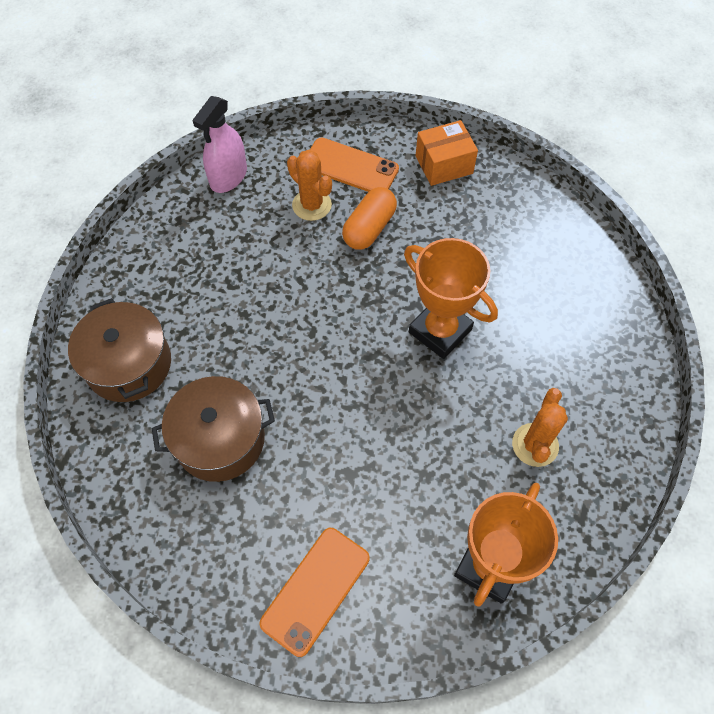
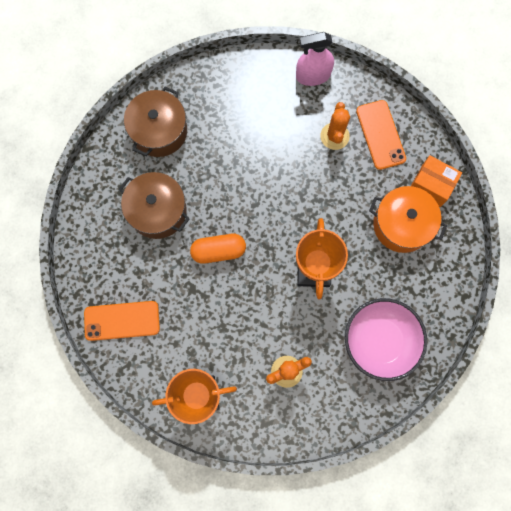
camera: 50 degrees right, 15 degrees up
(369, 228) = (347, 180): orange capsule -> orange capsule (218, 251)
(462, 217) = (401, 225): none -> orange pot
(573, 326) = (380, 341): none -> pink bowl

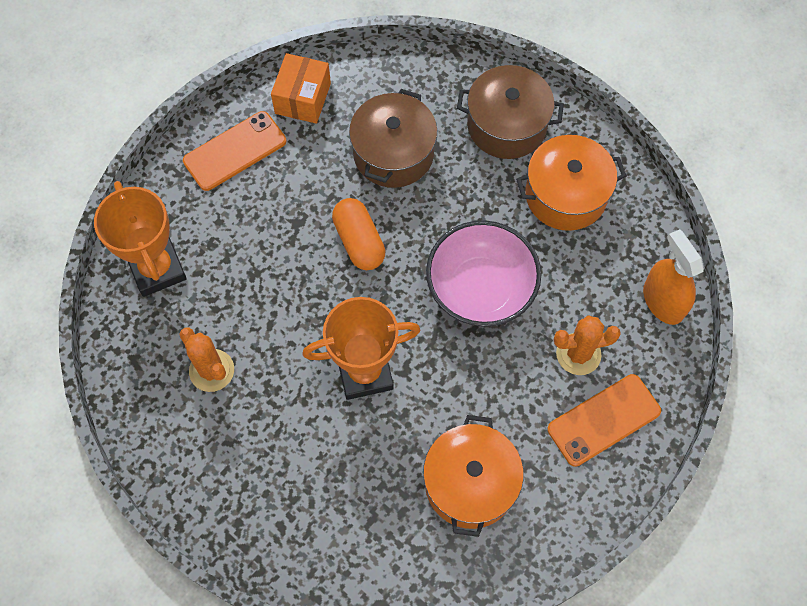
camera: 75 degrees right, 10 degrees down
(122, 320) = (235, 151): orange phone -> orange phone turned 75 degrees clockwise
(223, 110) = (566, 195): none -> orange pot
(313, 76) = (663, 301): pink spray bottle -> orange spray bottle
(380, 341) = (283, 490): pink bowl -> pink bowl (480, 289)
(431, 185) = (547, 515): orange box -> orange box (303, 98)

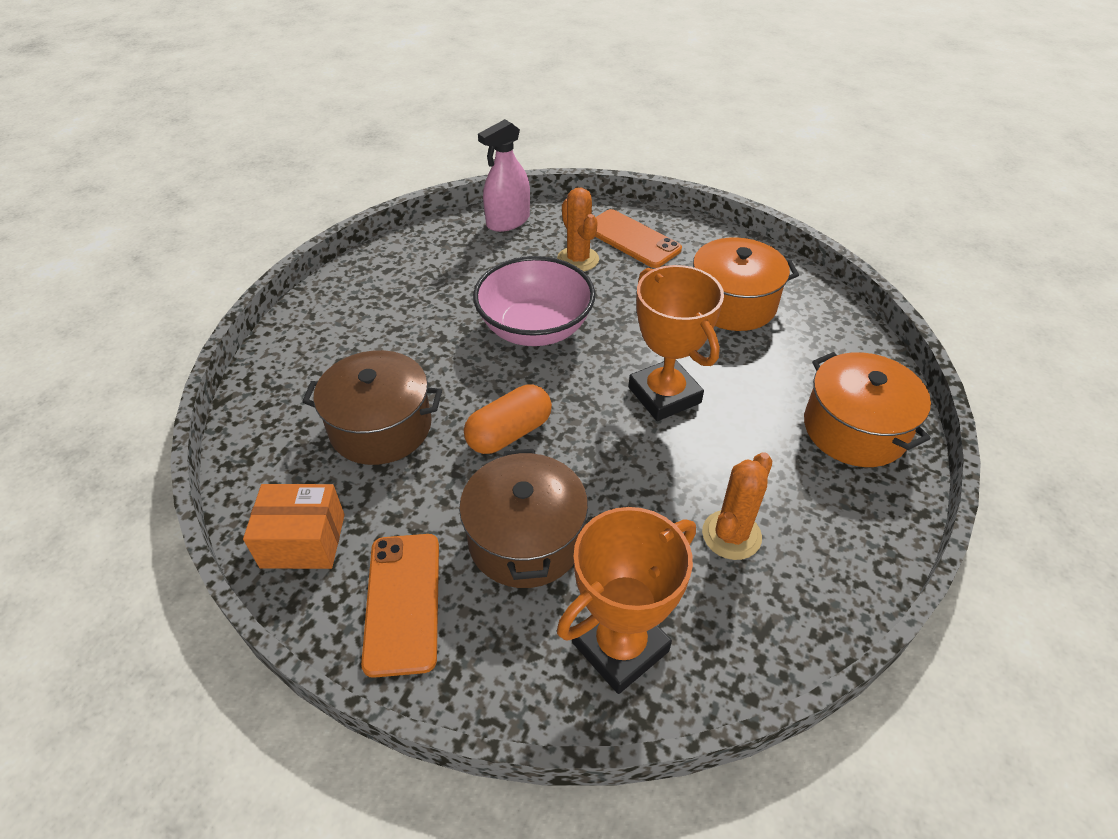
camera: 105 degrees left, 20 degrees down
(235, 151) = (403, 602): orange phone -> orange phone turned 45 degrees clockwise
(506, 125) = (330, 340): brown pot -> brown pot (526, 539)
(566, 195) = (411, 288): orange pot -> orange pot (855, 429)
(663, 301) = (508, 221): orange spray bottle -> pink spray bottle

